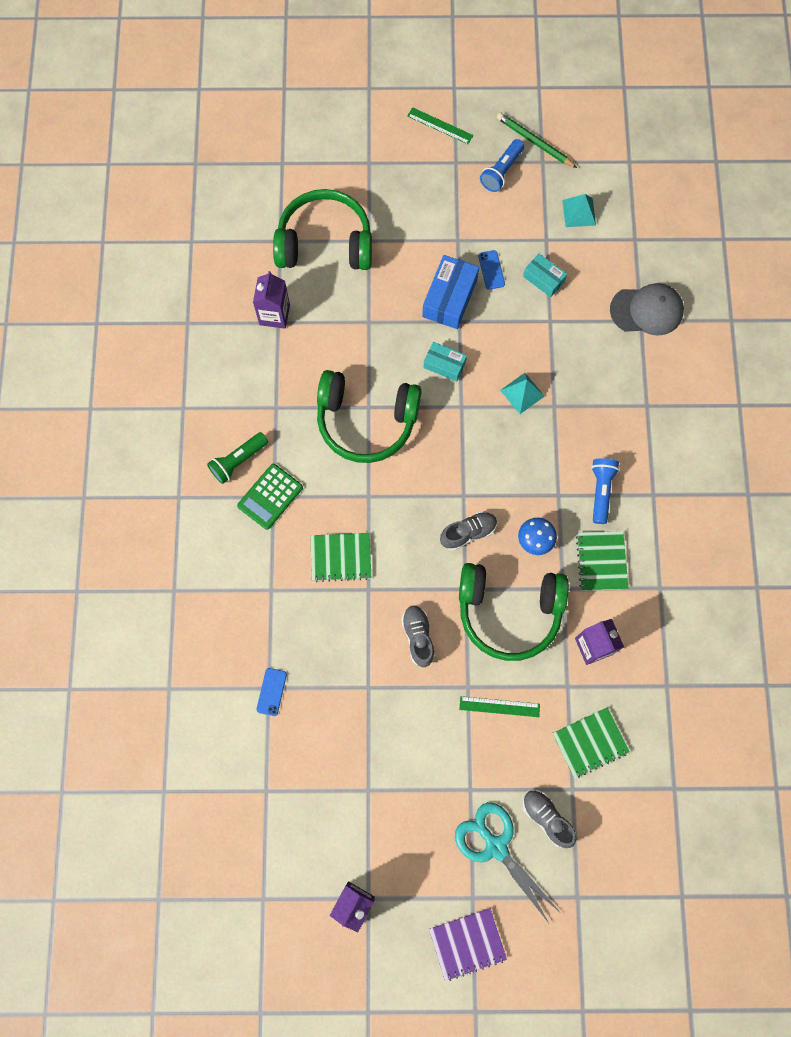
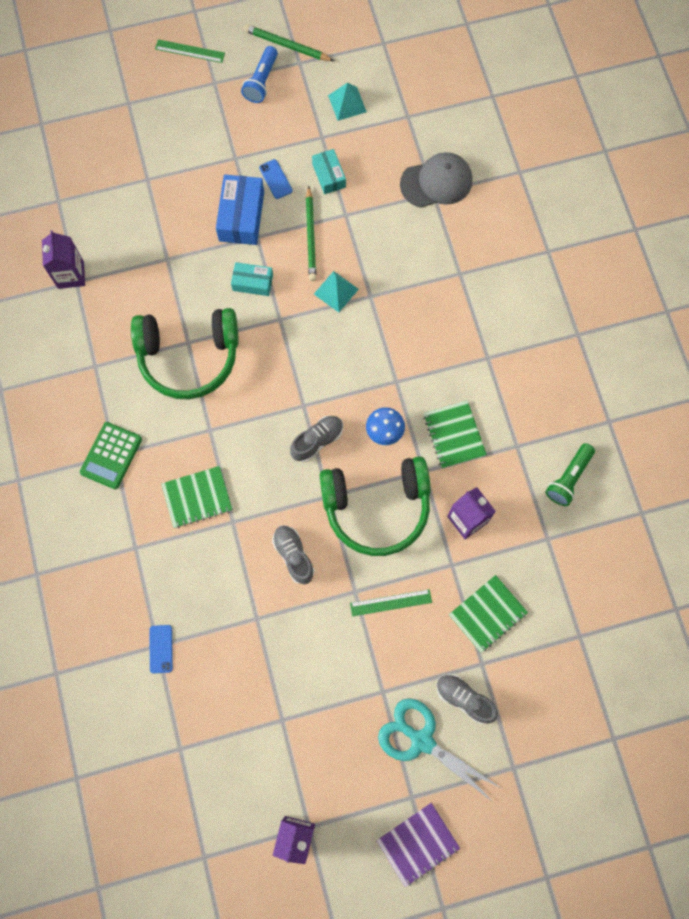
camera: 15 degrees left, 0 degrees up
(238, 461) = (70, 429): green flashlight -> green flashlight (568, 478)
(325, 243) = (104, 192): green headphones -> none
(511, 333) = (311, 236): none -> green pencil
(543, 279) = (329, 176): turquoise box -> turquoise box turned 45 degrees clockwise
(601, 491) = (436, 367): blue flashlight -> none

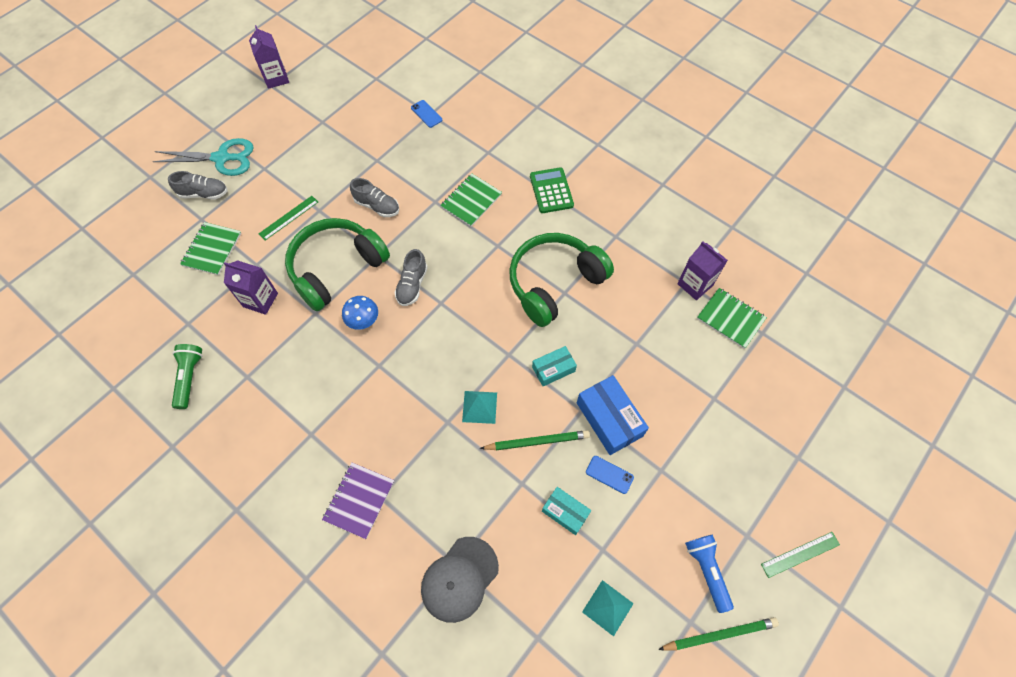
camera: 145 degrees right, 10 degrees down
(311, 236) = (537, 441): green pencil -> green pencil turned 120 degrees clockwise
(418, 844) = (196, 111): purple notebook -> purple notebook (359, 500)
(454, 435) = (305, 353): green notebook -> green notebook (730, 319)

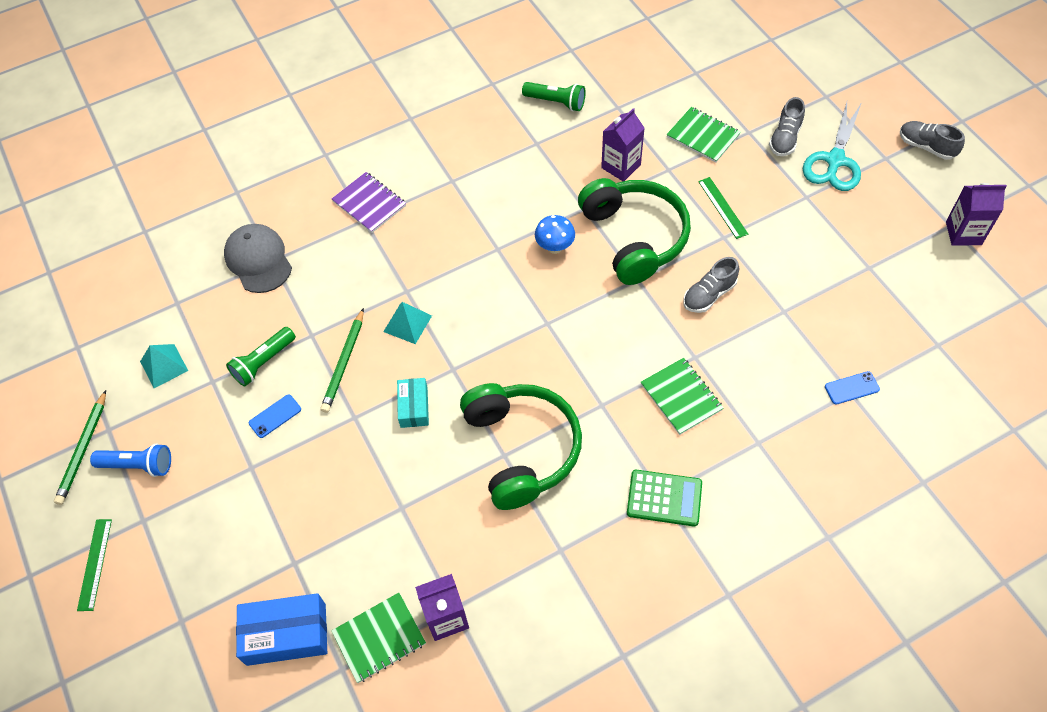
camera: 115 degrees right, 5 degrees down
(412, 285) = (582, 302): grey shoe -> grey shoe (926, 146)
(565, 512) = (263, 362): turquoise box -> green flashlight
(609, 419) = (330, 440): blue box -> blue box (286, 634)

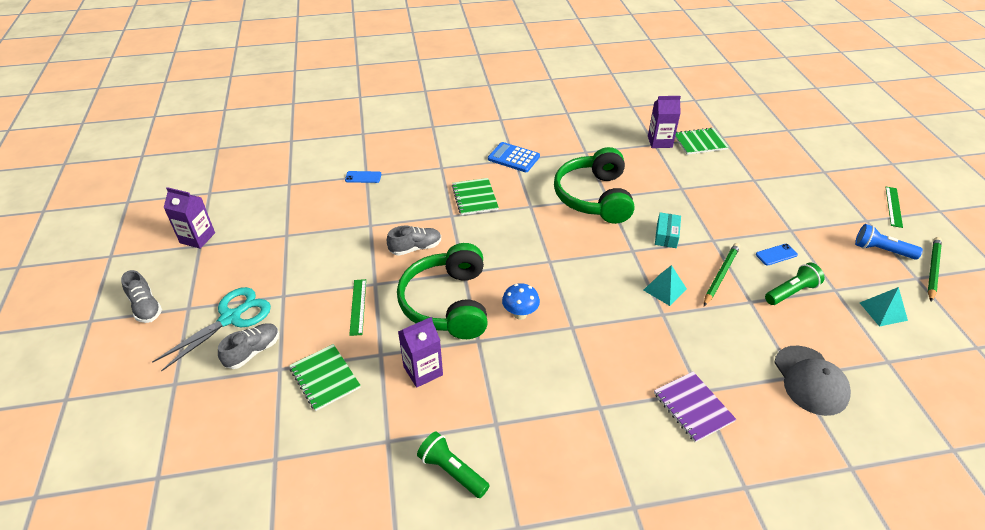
camera: 165 degrees left, 15 degrees down
(286, 634) = (756, 154): blue box -> none
(664, 498) = (513, 158): green calculator -> blue calculator

